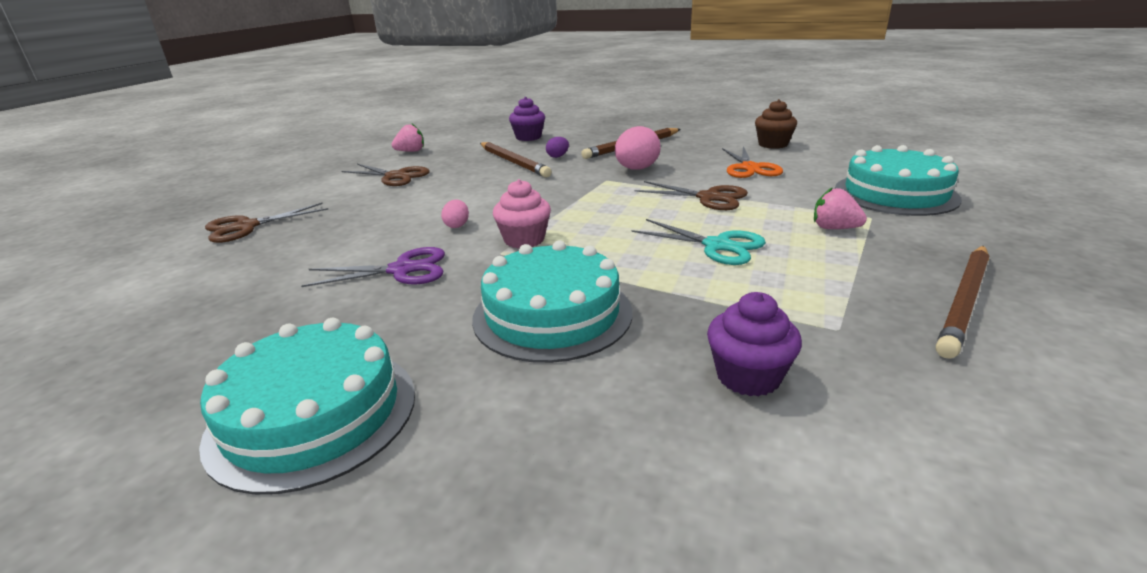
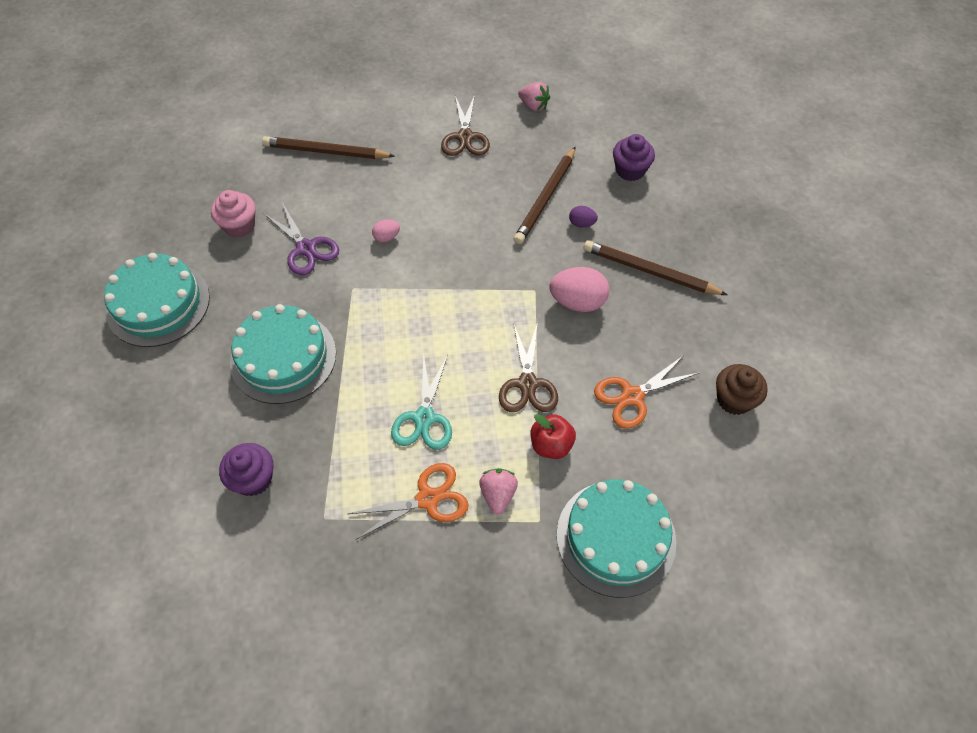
camera: 60 degrees right, 30 degrees up
(247, 227) = (330, 120): brown scissors -> none
(524, 240) = (380, 291): pink cupcake -> pink cupcake (239, 226)
(784, 200) = (551, 445): none -> red apple
(828, 261) = (427, 499): none -> orange scissors
(964, 302) = (394, 594): brown pencil -> brown pencil (326, 152)

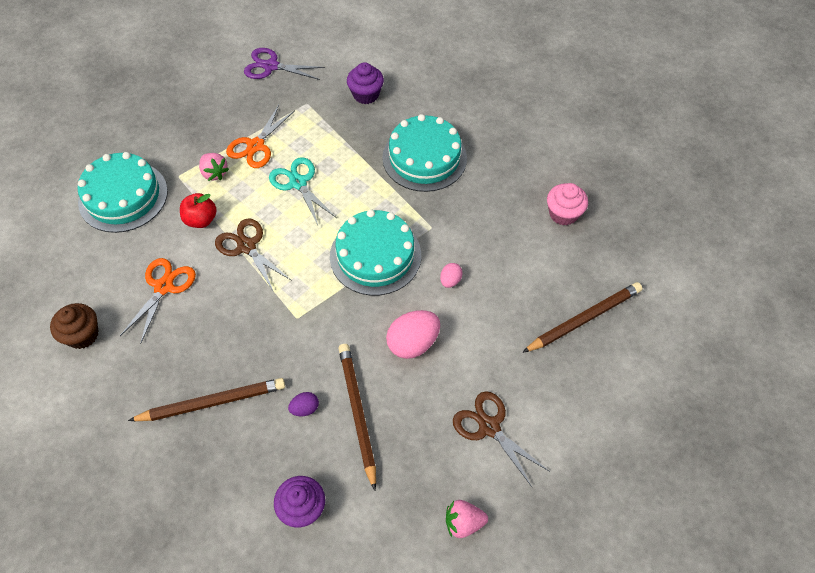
camera: 140 degrees right, 0 degrees up
(158, 304) = (541, 134): turquoise cake -> turquoise cake (375, 255)
(306, 248) = (497, 231): purple scissors -> purple scissors (271, 66)
(577, 302) = (255, 331): pink egg -> pink egg (413, 343)

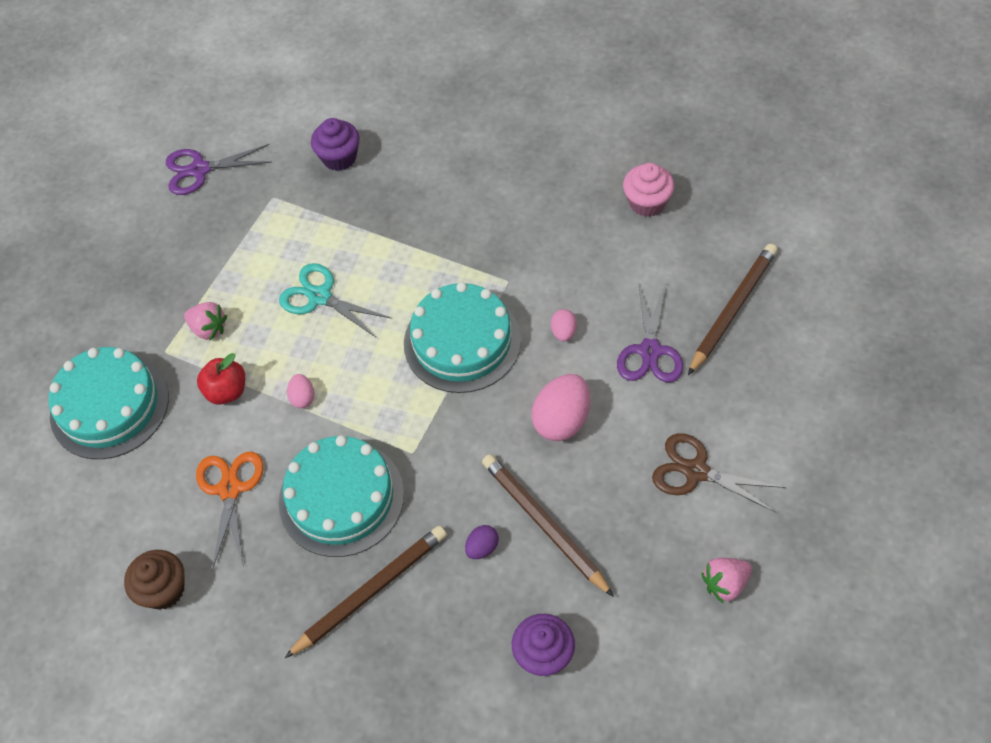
camera: 20 degrees left, 0 degrees up
(247, 246) = (303, 398): brown scissors -> pink egg
(256, 146) = (240, 274): orange scissors -> none
(424, 158) = (453, 204): turquoise cake -> turquoise cake (341, 498)
(505, 322) = (650, 351): none -> purple scissors

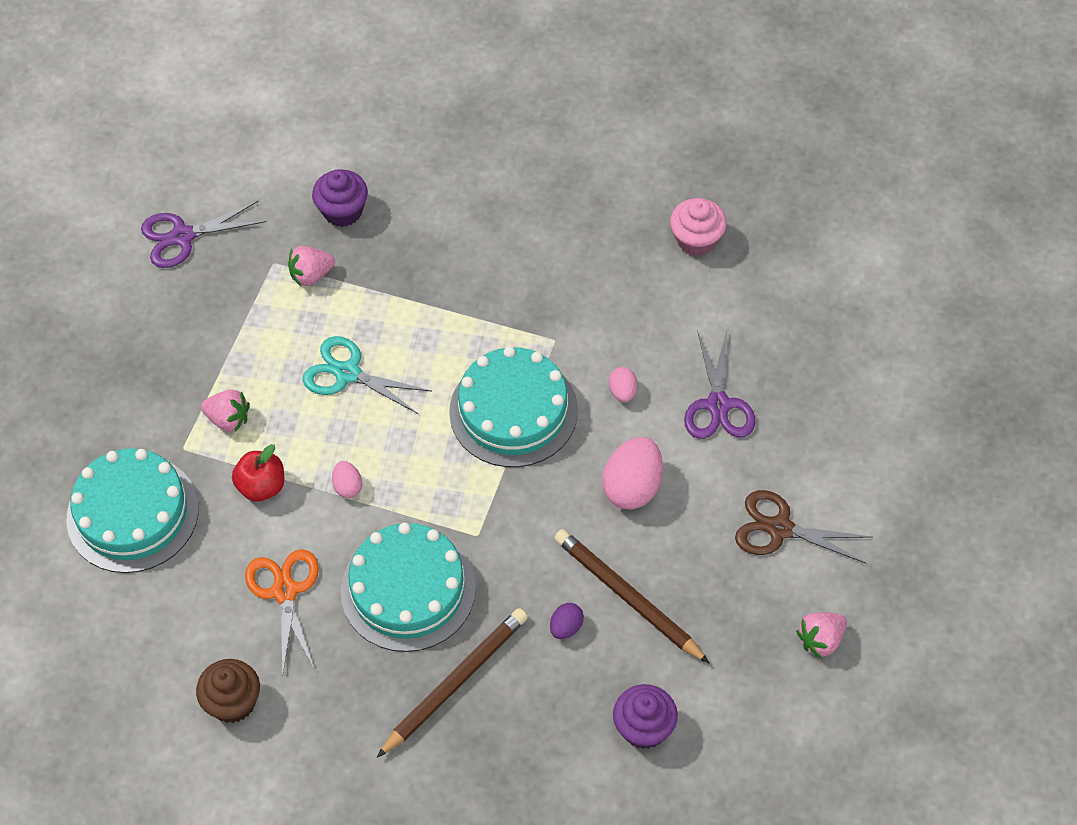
camera: 10 degrees left, 0 degrees up
(303, 209) = (311, 275): none -> pink strawberry
(732, 309) = (801, 352): brown pencil -> none

